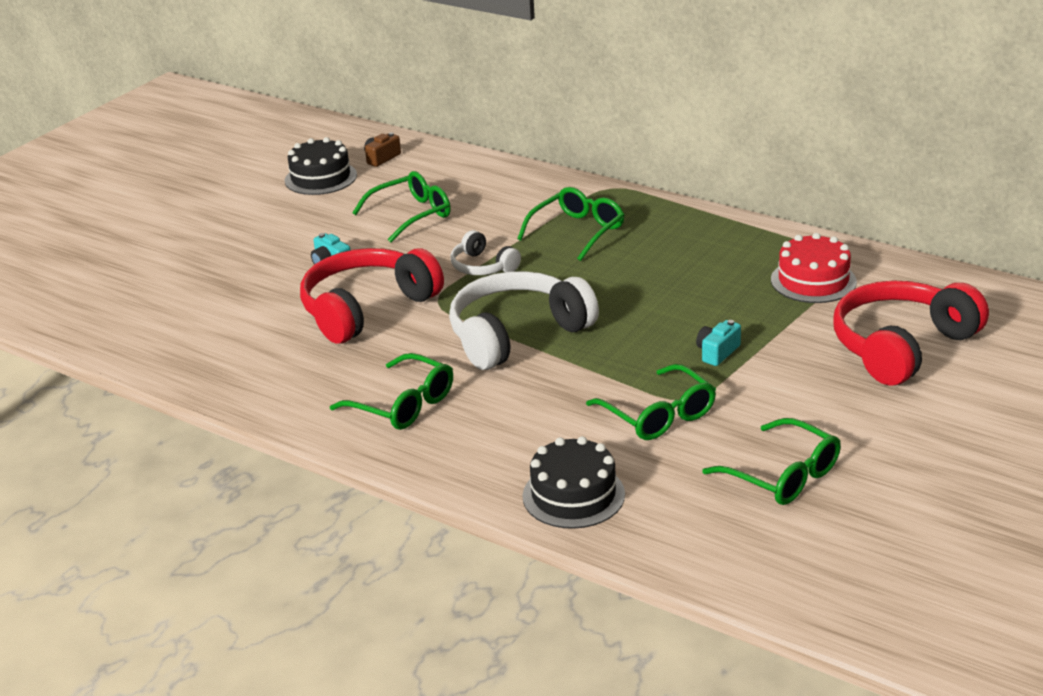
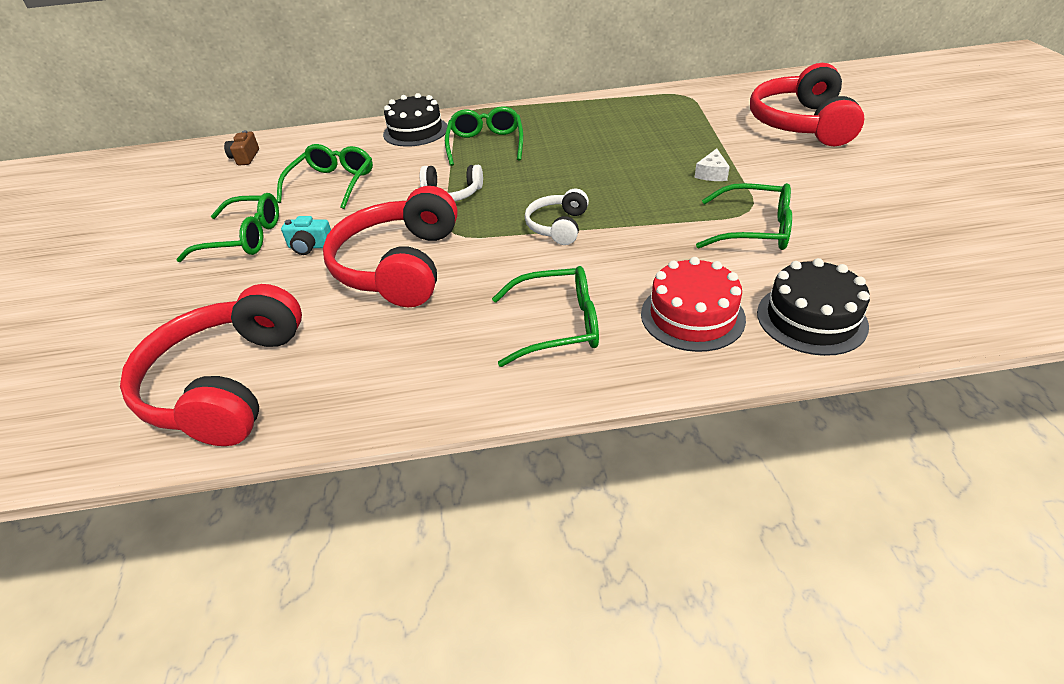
camera: 40 degrees left, 10 degrees up
(178, 335) = (226, 383): none -> red headphones
(320, 178) = (205, 190): black cake -> black cake (415, 131)
(517, 334) = (558, 226): white headphones -> white headphones, size x0.51
(717, 352) = (712, 174): turquoise camera -> white cheese
(783, 475) = (898, 226): green glasses -> green glasses (244, 238)
(813, 281) = (686, 112): red cake -> red cake (692, 316)

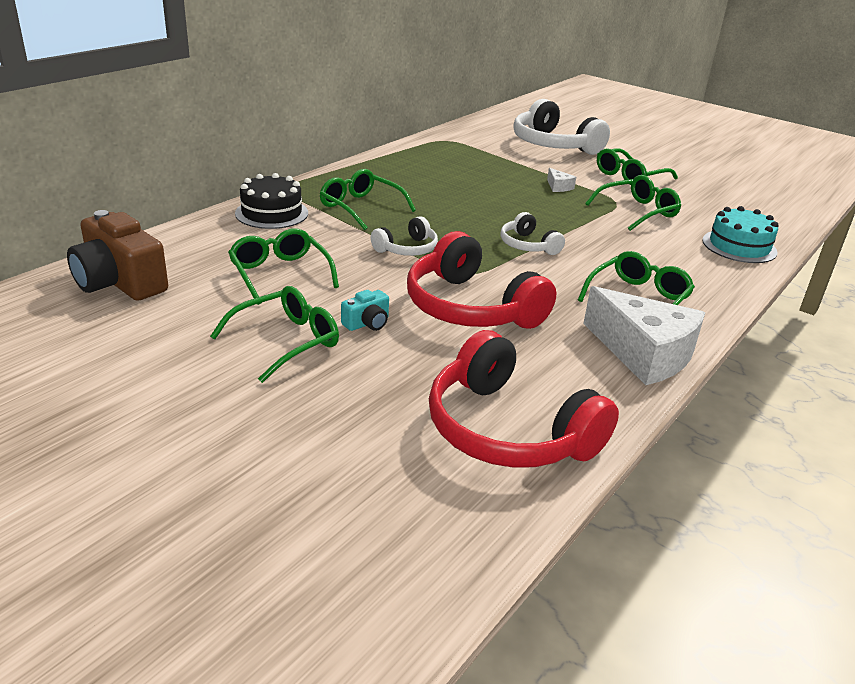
camera: 50 degrees left, 10 degrees down
(245, 157) = (119, 282): brown camera -> brown camera, size x2.15
(450, 382) = (643, 353): none -> white cheese
(692, 316) = (691, 266): red cake -> none
(801, 124) = (553, 145): red headphones -> white headphones
(811, 319) = (739, 246): black cake -> turquoise cake
(830, 184) = (629, 176): none -> green glasses

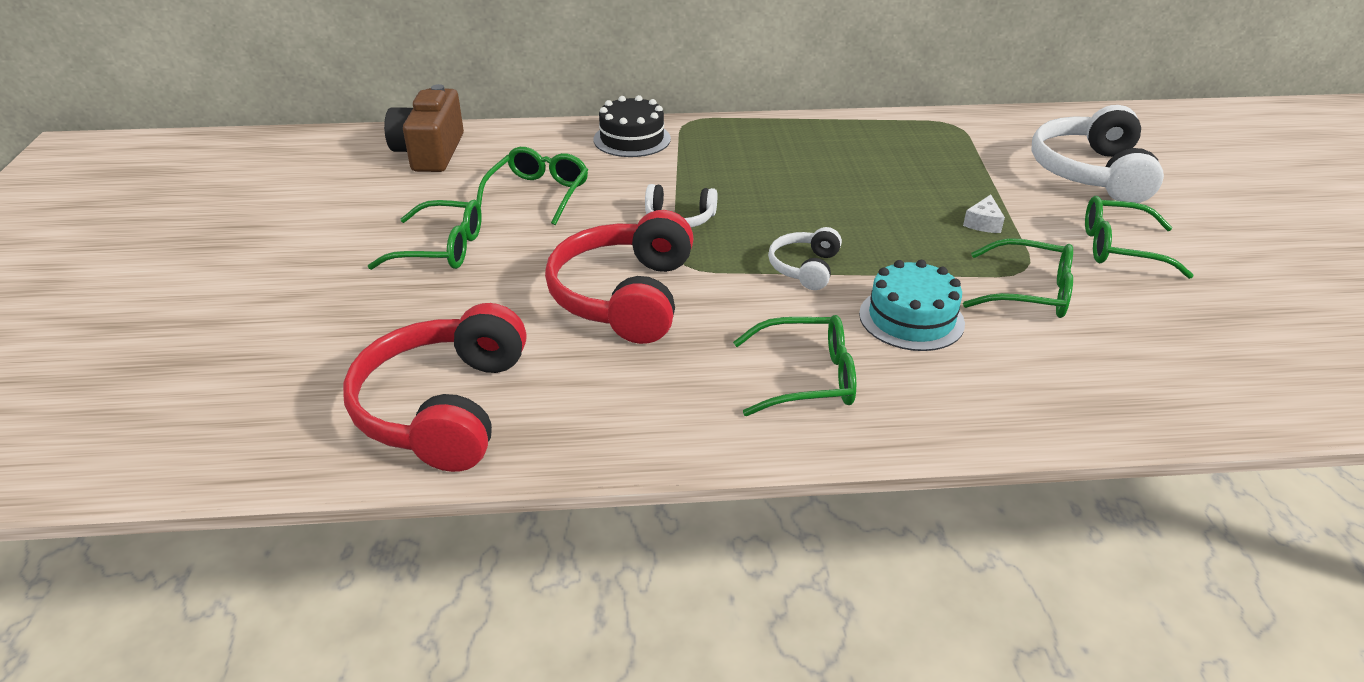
camera: 50 degrees right, 5 degrees up
(360, 207) = (717, 163): green glasses -> none
(367, 323) = (519, 265): turquoise camera -> none
(643, 353) = (691, 427): white cheese -> none
(739, 246) = (1087, 396): turquoise cake -> turquoise cake (911, 318)

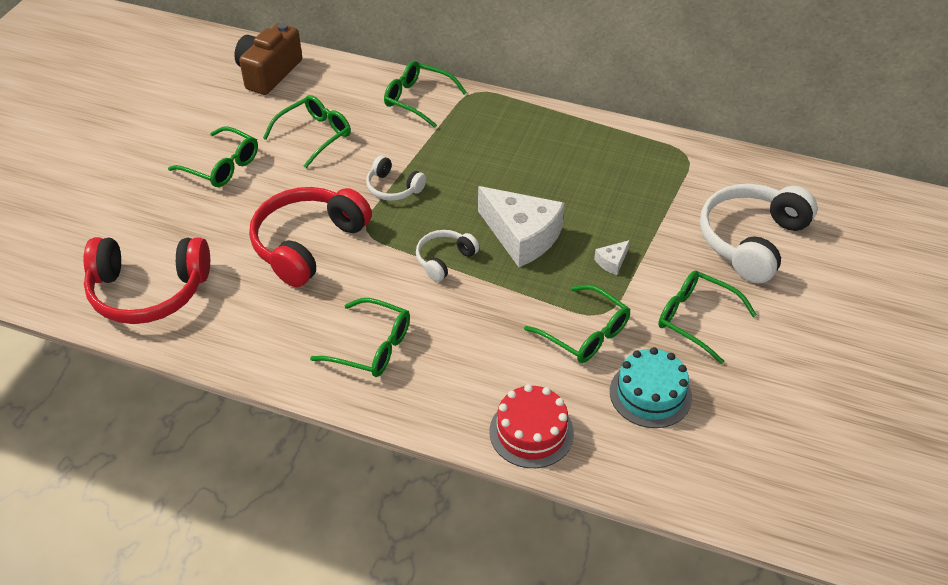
camera: 25 degrees right, 10 degrees up
(443, 407) = (148, 291): red headphones -> red headphones turned 120 degrees counterclockwise
(632, 139) = (417, 99): black cake -> green glasses
(867, 225) = (521, 236): none -> white cheese
(911, 318) = (480, 326): turquoise cake -> turquoise cake (650, 394)
(1083, 405) = (531, 432): none -> red cake

